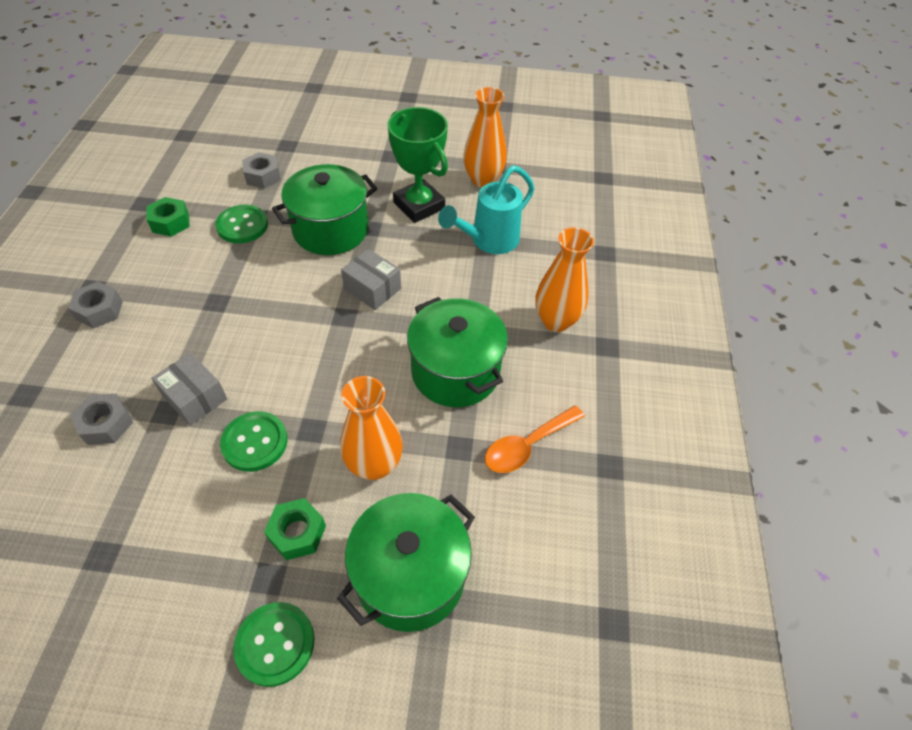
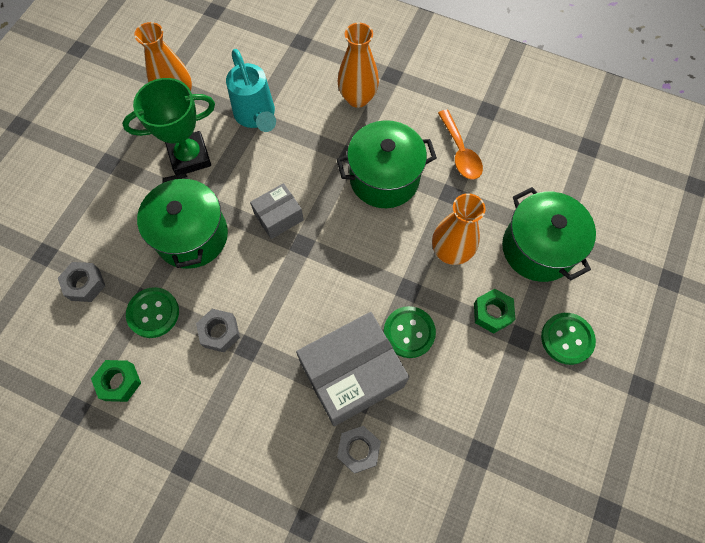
camera: 70 degrees left, 15 degrees up
(99, 310) = (221, 456): grey nut -> grey nut (220, 332)
(195, 397) = (352, 374): grey box -> grey box, size x1.90

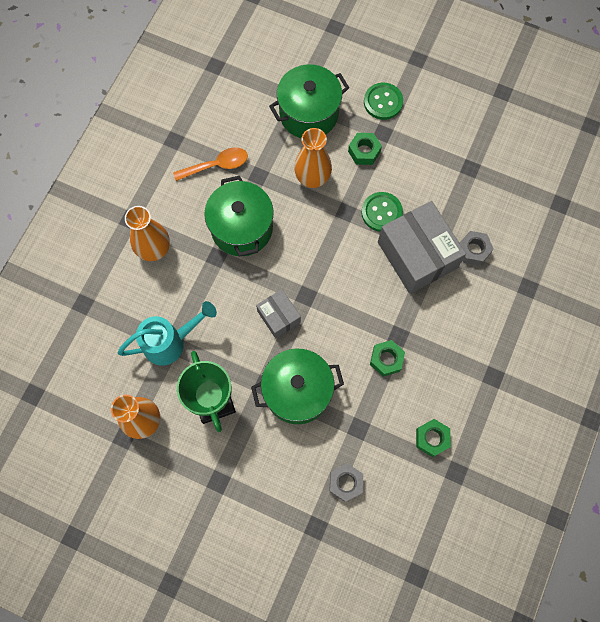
camera: 90 degrees left, 5 degrees up
(153, 313) = (371, 417): green button -> none
(220, 332) = (386, 359): grey nut -> green nut

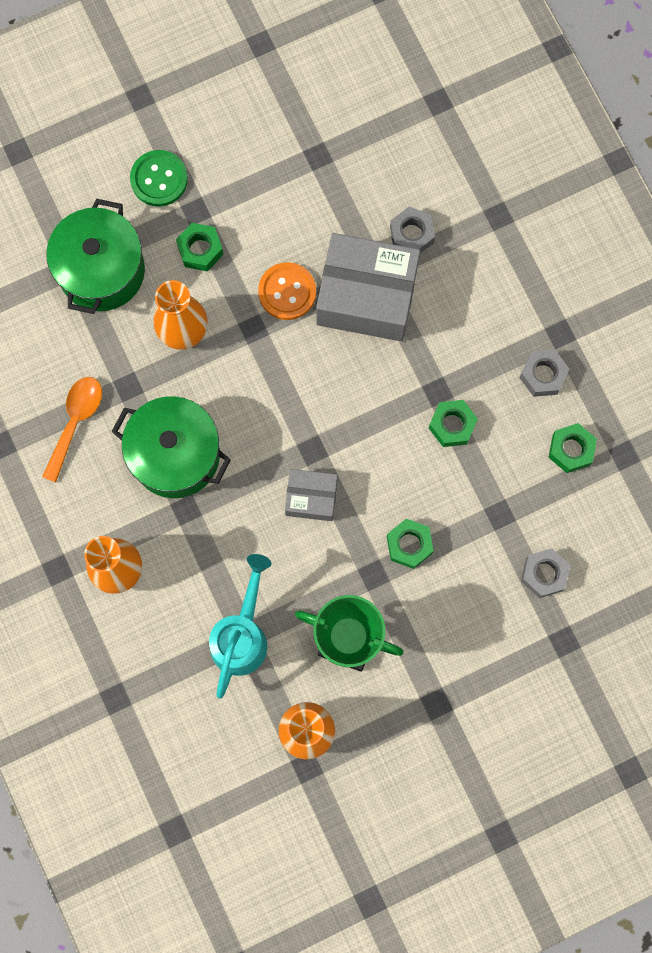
camera: 50 degrees left, 5 degrees up
(297, 391) = (409, 545): green pot -> green nut
(381, 212) = (287, 292): green button -> orange button
(460, 386) = (542, 375): none -> grey nut

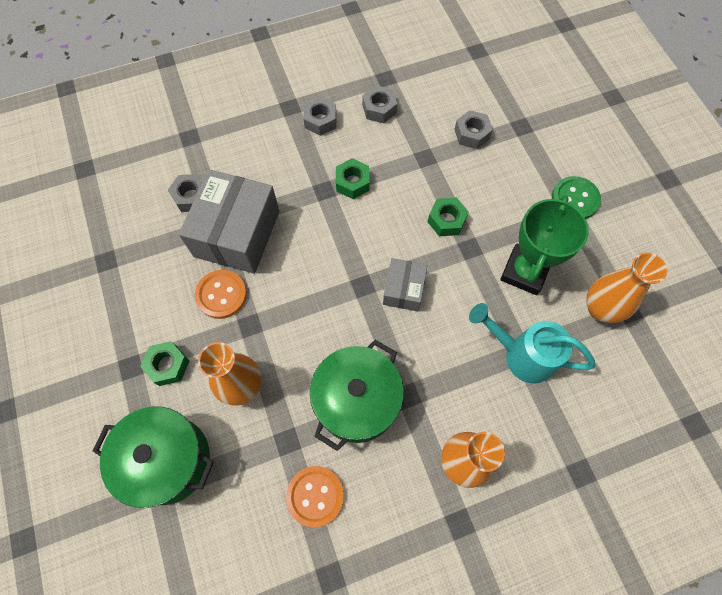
camera: 85 degrees left, 10 degrees down
(75, 422) = (315, 496): orange spoon -> orange button
(159, 179) = (90, 398): green button -> green button (575, 199)
(571, 450) = (379, 109): green nut -> grey nut

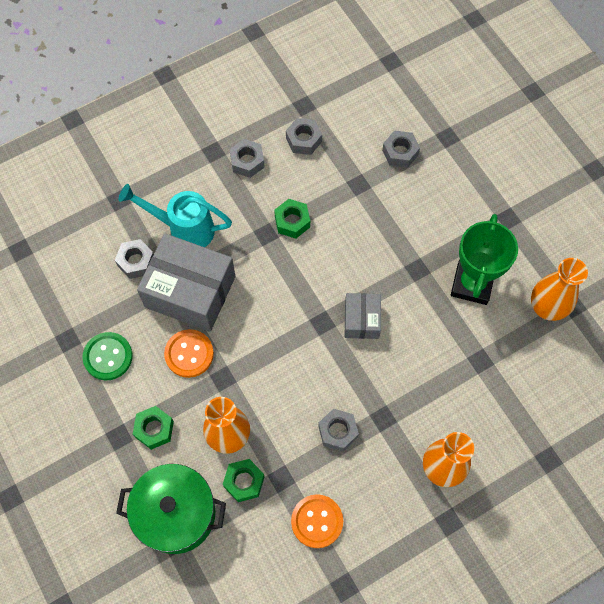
camera: 10 degrees left, 0 degrees up
(237, 233) = (190, 291): grey box -> grey box turned 75 degrees counterclockwise
(357, 401) = (338, 431): green pot -> grey nut
(446, 220) = (390, 245): green nut -> green nut (244, 482)
(520, 355) = (480, 363): turquoise watering can -> turquoise watering can (183, 229)
(575, 199) = (509, 204): green button -> green button (108, 357)

